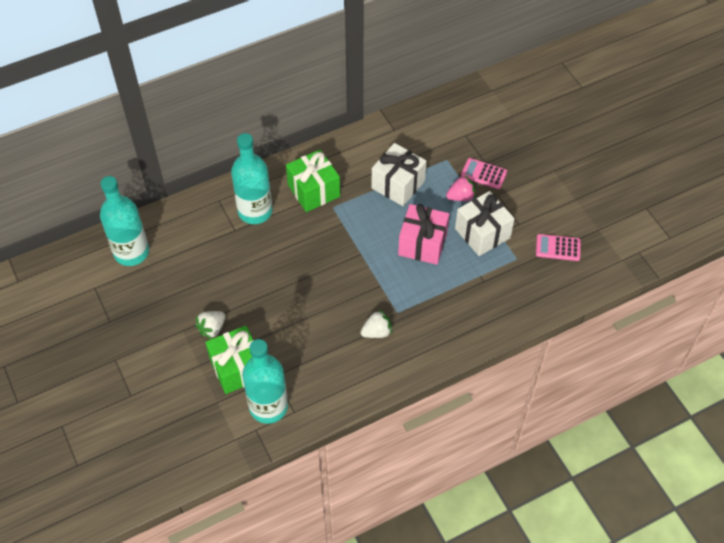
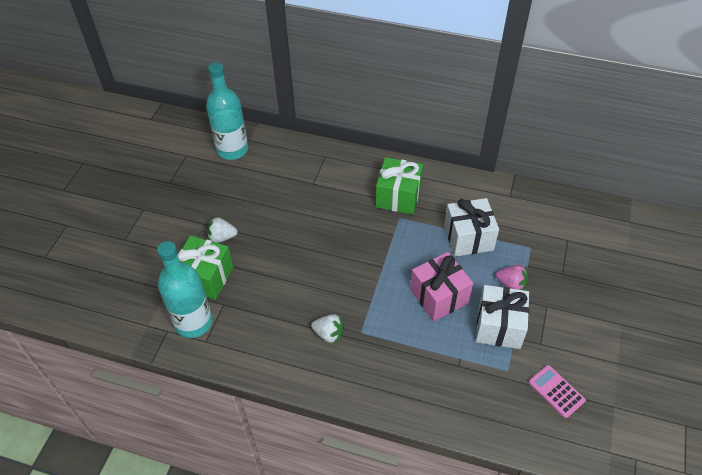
camera: 45 degrees right, 5 degrees down
(255, 211) = (341, 181): turquoise bottle -> none
(483, 174) = (551, 281): pink calculator -> none

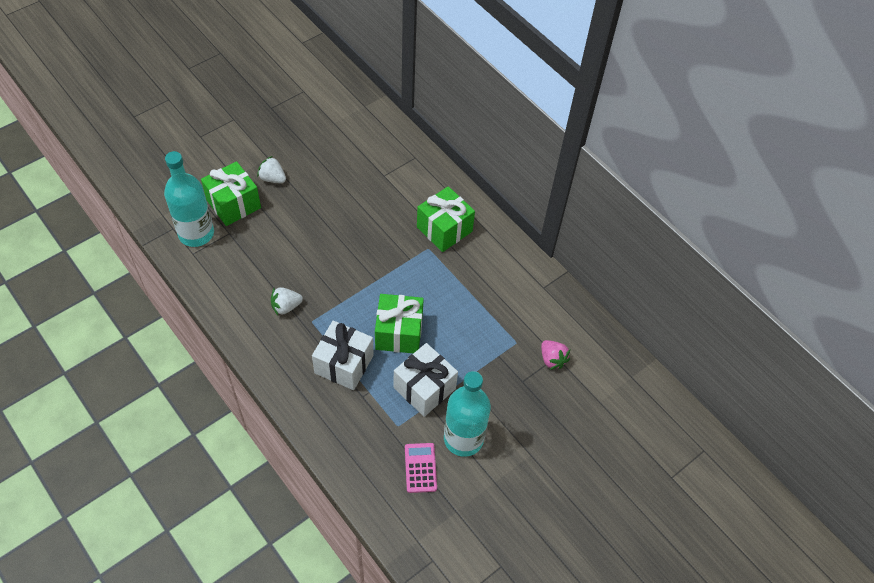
camera: 30 degrees right, 5 degrees up
(232, 150) = (344, 107): turquoise bottle -> turquoise bottle (463, 438)
(329, 334) = (286, 306): white strawberry -> white strawberry turned 105 degrees clockwise
(439, 296) = (399, 333): pink gift -> green gift
(468, 238) = (470, 301): white gift -> white gift (344, 364)
(511, 284) = (469, 362): pink strawberry -> pink strawberry (552, 359)

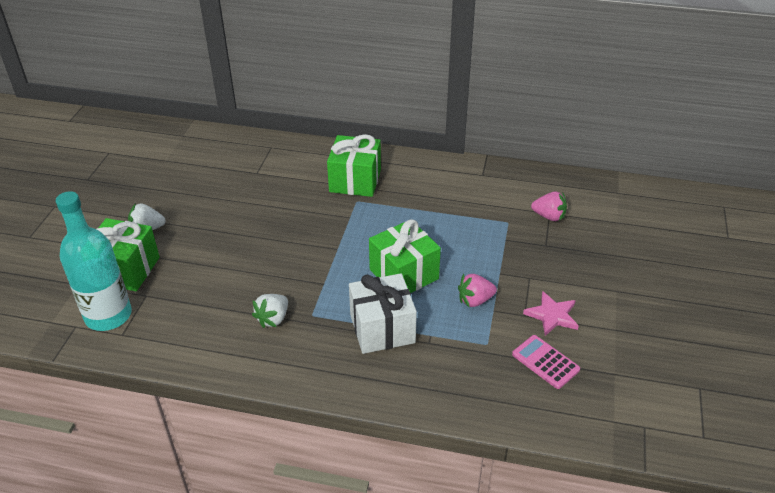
camera: 35 degrees left, 15 degrees down
(424, 388) = (475, 300): white gift -> pink strawberry
(463, 438) = (552, 315): turquoise bottle -> pink star

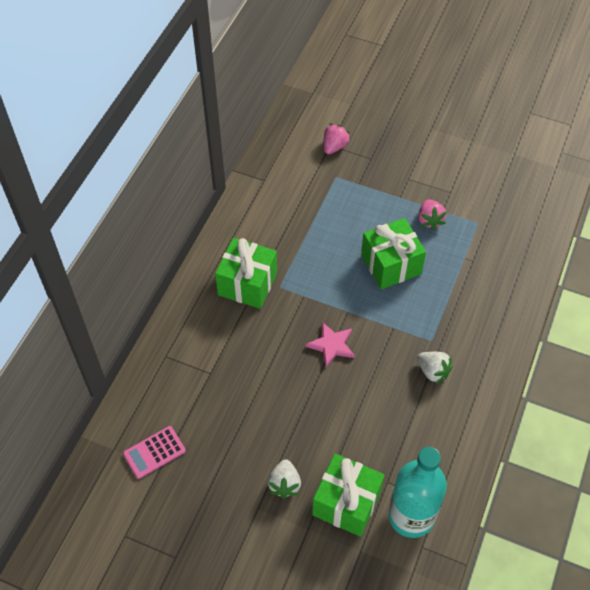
camera: 80 degrees left, 15 degrees up
(382, 328) = (454, 290): white gift -> none
(545, 362) = (500, 191): pink calculator -> pink calculator (154, 452)
(552, 315) = (452, 175): pink star -> pink star (331, 345)

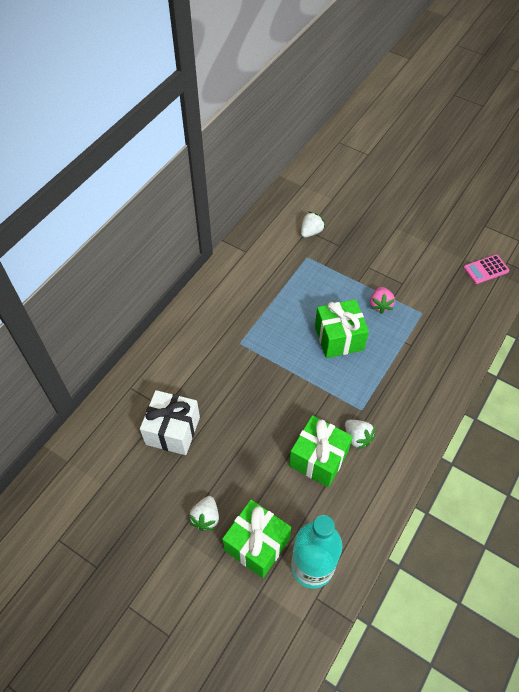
camera: 10 degrees right, 0 degrees up
(154, 452) = (101, 470): pink calculator -> pink calculator (486, 269)
(226, 396) = (172, 430): none -> white gift
(247, 284) = (213, 336): green gift -> green gift (318, 458)
(331, 345) = (273, 400): pink star -> none
(334, 147) = (311, 232): pink strawberry -> white strawberry

